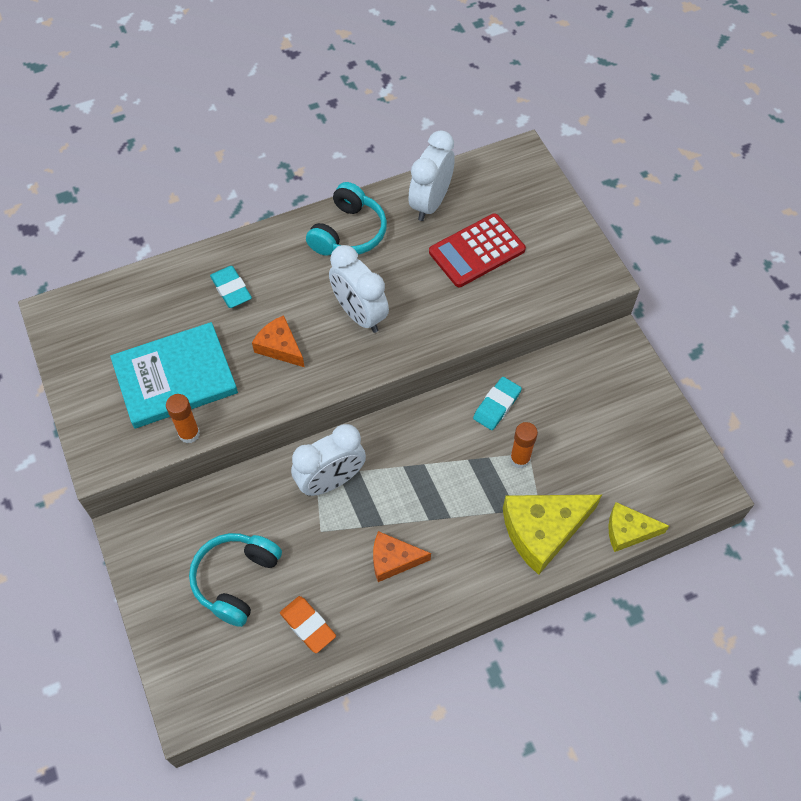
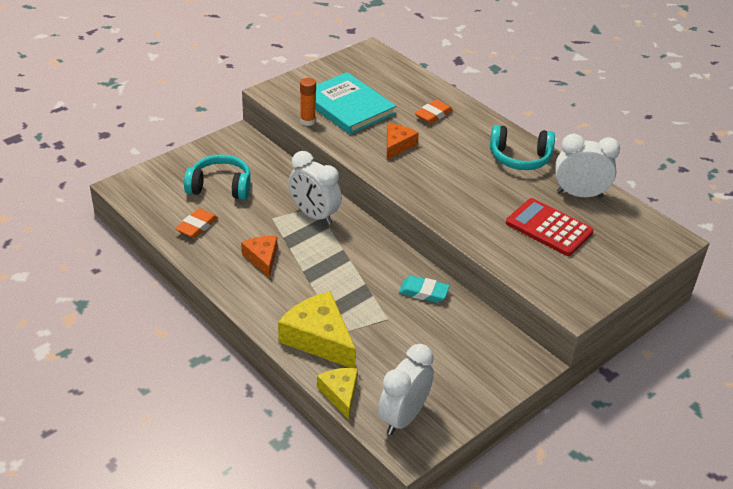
camera: 70 degrees right, 20 degrees down
(231, 289) = (433, 115): turquoise eraser -> orange eraser
(359, 314) = (447, 177): white clock -> white clock (403, 417)
(520, 459) = (379, 314): orange glue stick -> none

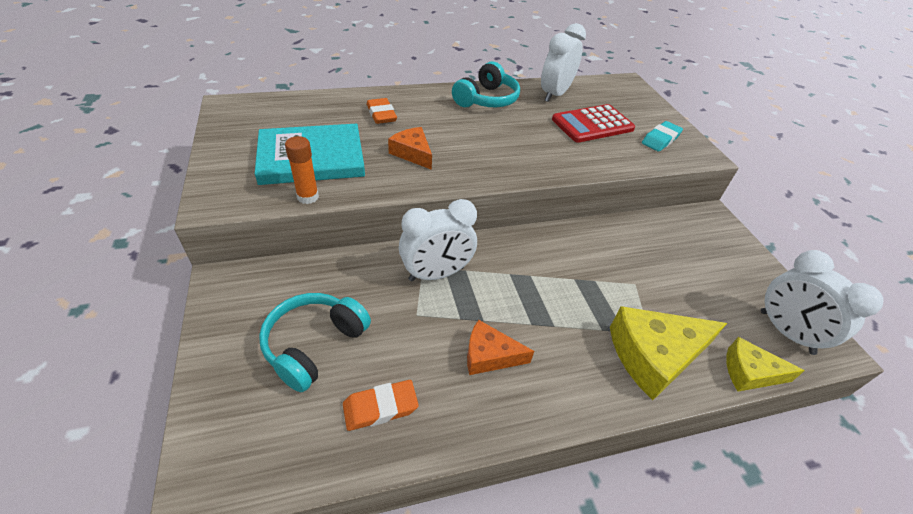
camera: 65 degrees left, 5 degrees up
(197, 226) = (380, 407): orange eraser -> orange eraser turned 75 degrees counterclockwise
(423, 292) = (602, 242): turquoise eraser -> turquoise eraser (660, 139)

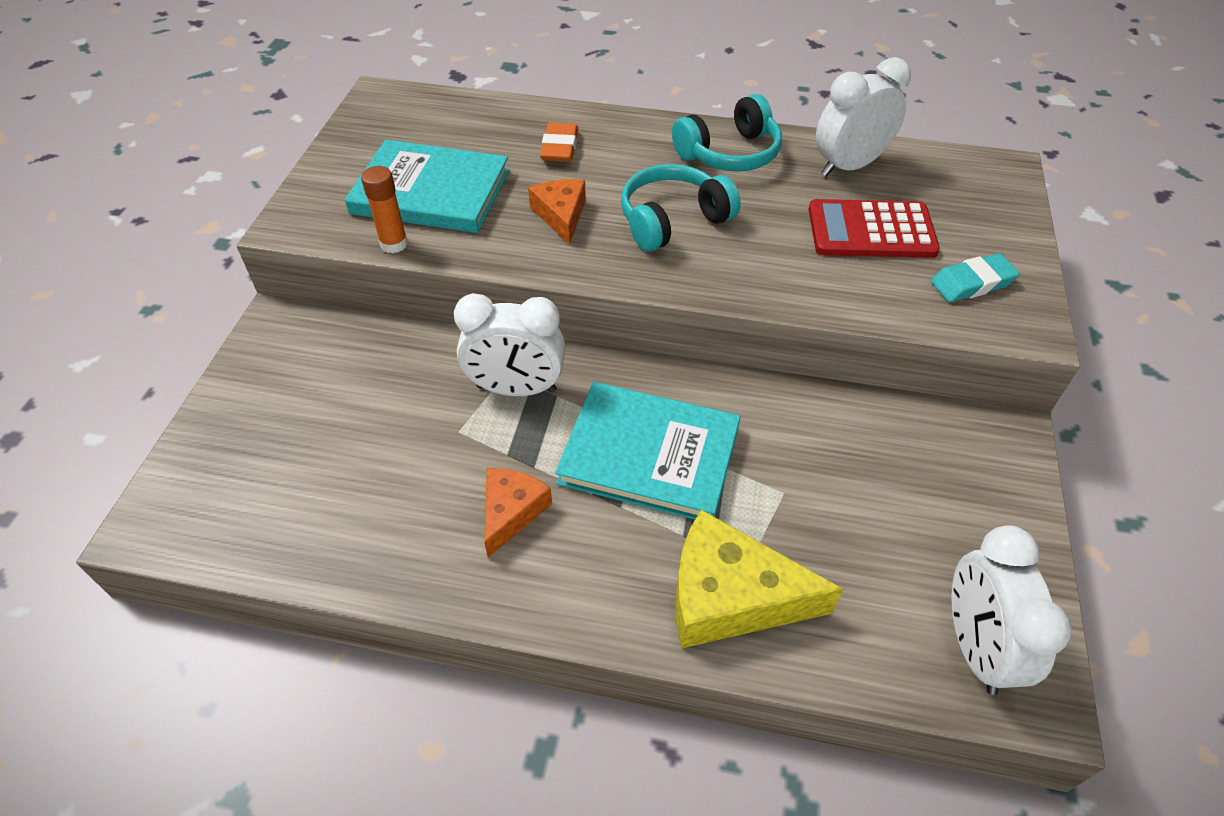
camera: 30 degrees right, 5 degrees up
(314, 345) = (326, 427): turquoise headphones -> turquoise headphones (673, 221)
(380, 407) = (351, 521): orange eraser -> none
(489, 355) = (511, 512): orange cheese -> orange cheese turned 75 degrees clockwise
(547, 288) = (649, 455): none -> turquoise book
(750, 372) = (859, 674): yellow cheese -> none

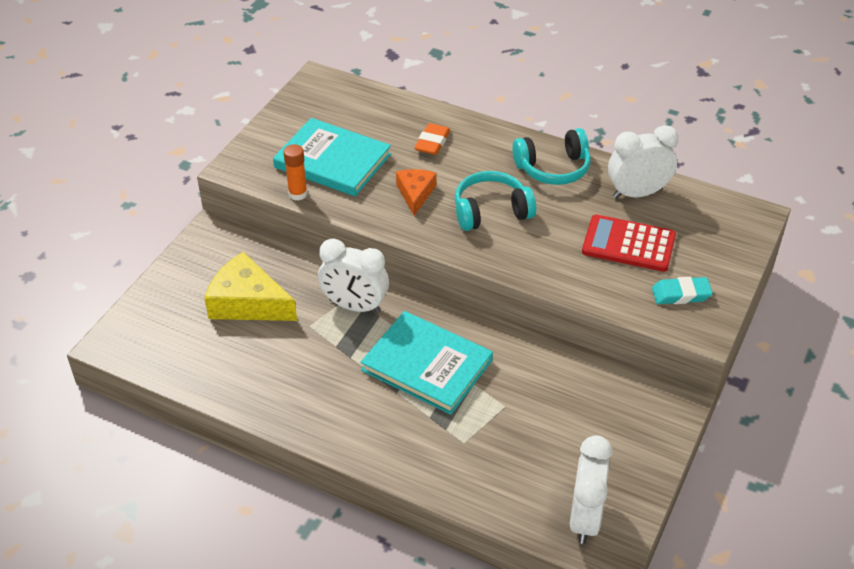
camera: 15 degrees right, 5 degrees down
(511, 512) = (327, 381): orange cheese -> none
(731, 596) = (445, 457): yellow cheese -> yellow cheese (248, 302)

